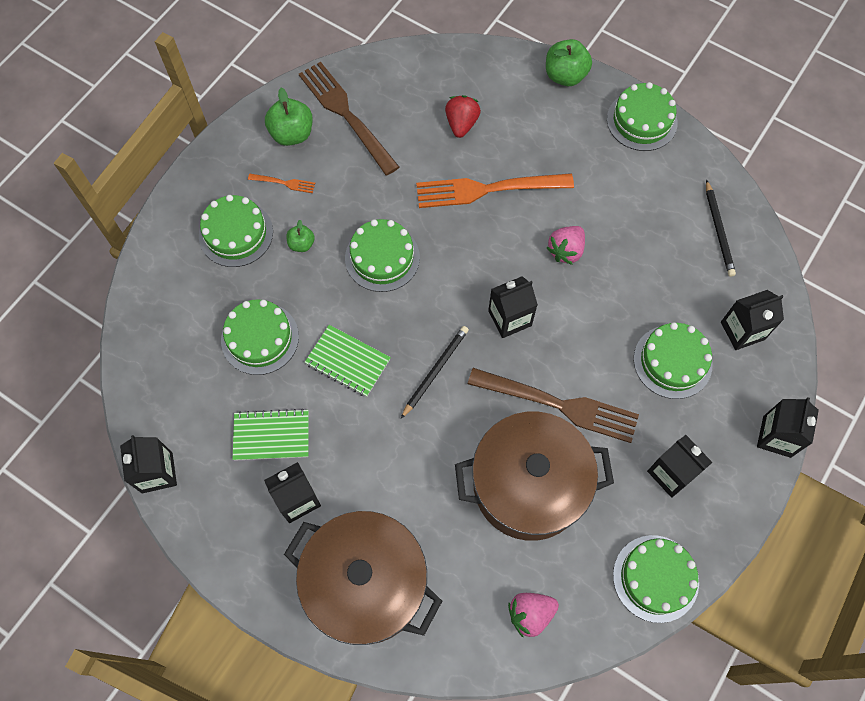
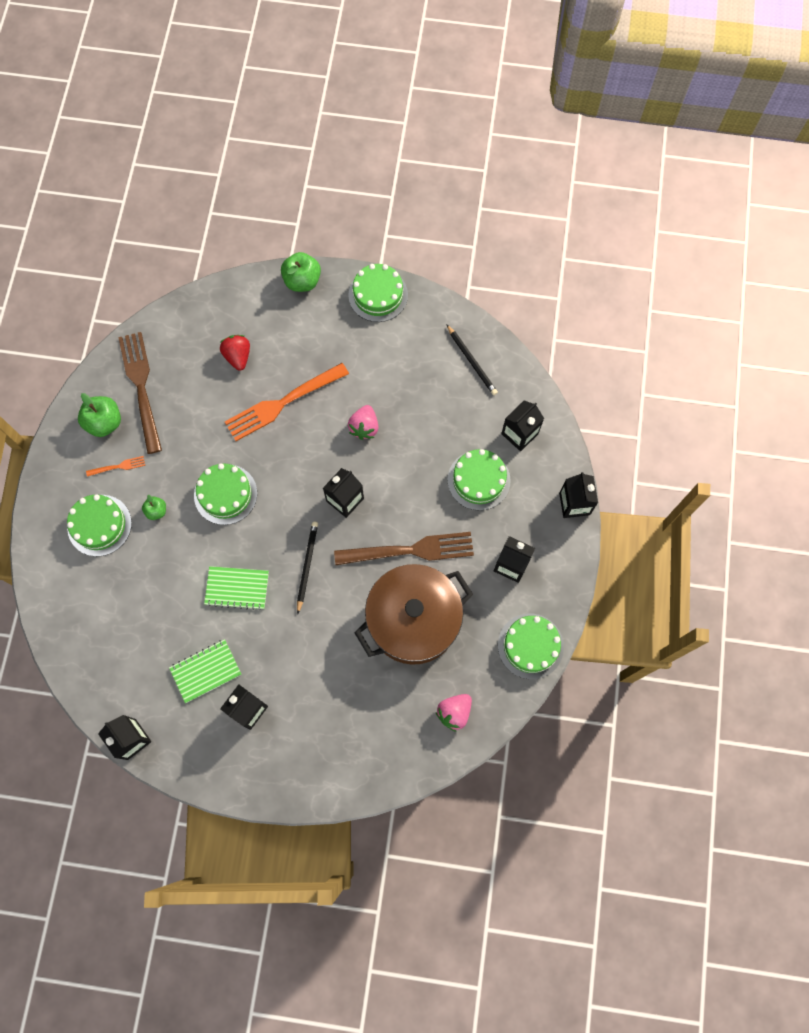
camera: 25 degrees left, 5 degrees up
(260, 338) = (160, 600): green cake -> none
(346, 115) = (141, 387): brown fork -> brown fork turned 45 degrees clockwise
(366, 584) = (327, 747): brown pot -> none

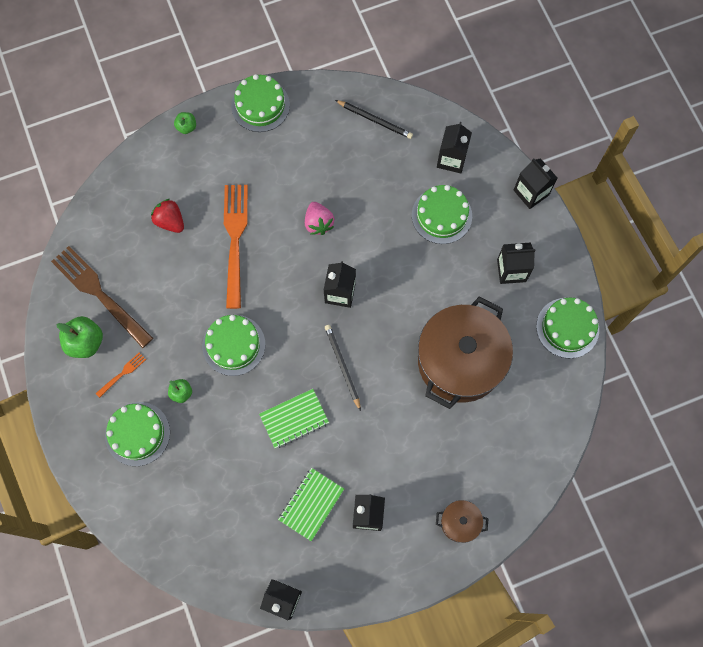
camera: 30 degrees left, 0 degrees up
(283, 403) = (235, 240): orange fork -> orange fork turned 150 degrees clockwise
(302, 281) = (186, 127): green apple -> green apple, size x0.56
(323, 764) = (460, 522): none -> brown pot
(410, 550) = (421, 305): brown fork -> none
(454, 712) = (540, 417): pink strawberry -> none

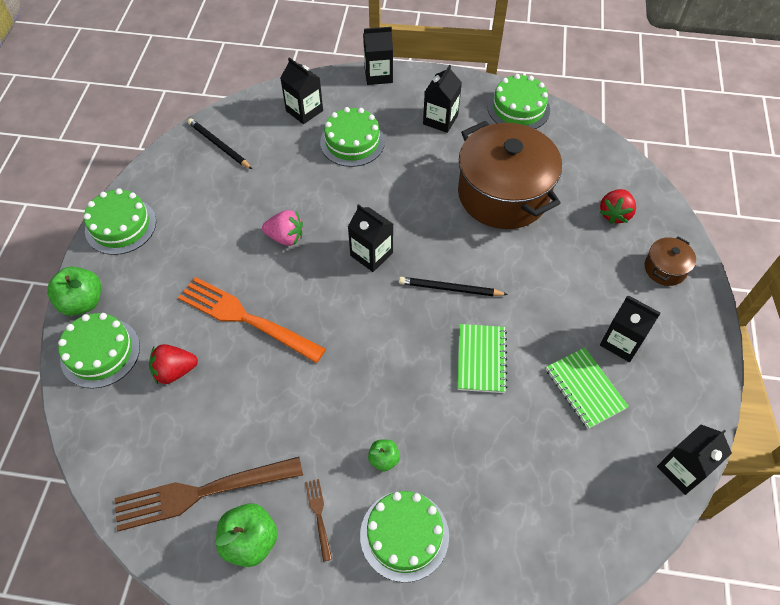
camera: 60 degrees left, 15 degrees down
(122, 374) = (319, 516): orange fork -> brown fork
(186, 127) = (83, 302): green apple -> green apple, size x1.77
(233, 345) = (362, 377): green cake -> green cake (100, 352)
(375, 120) = (219, 145): black pencil -> black pencil turned 105 degrees counterclockwise
(494, 460) = (614, 214): none -> red strawberry

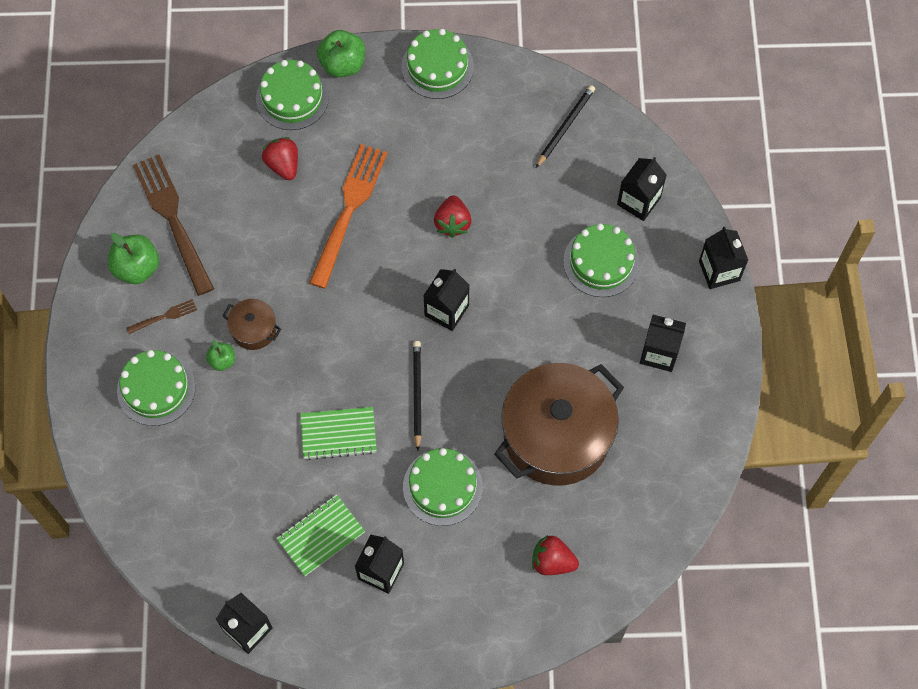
camera: 80 degrees right, 10 degrees up
(285, 237) = (452, 223): pink strawberry -> red strawberry
(518, 108) = (700, 441): green cake -> green cake (442, 487)
(665, 269) = (484, 618): brown pot -> brown pot (254, 330)

